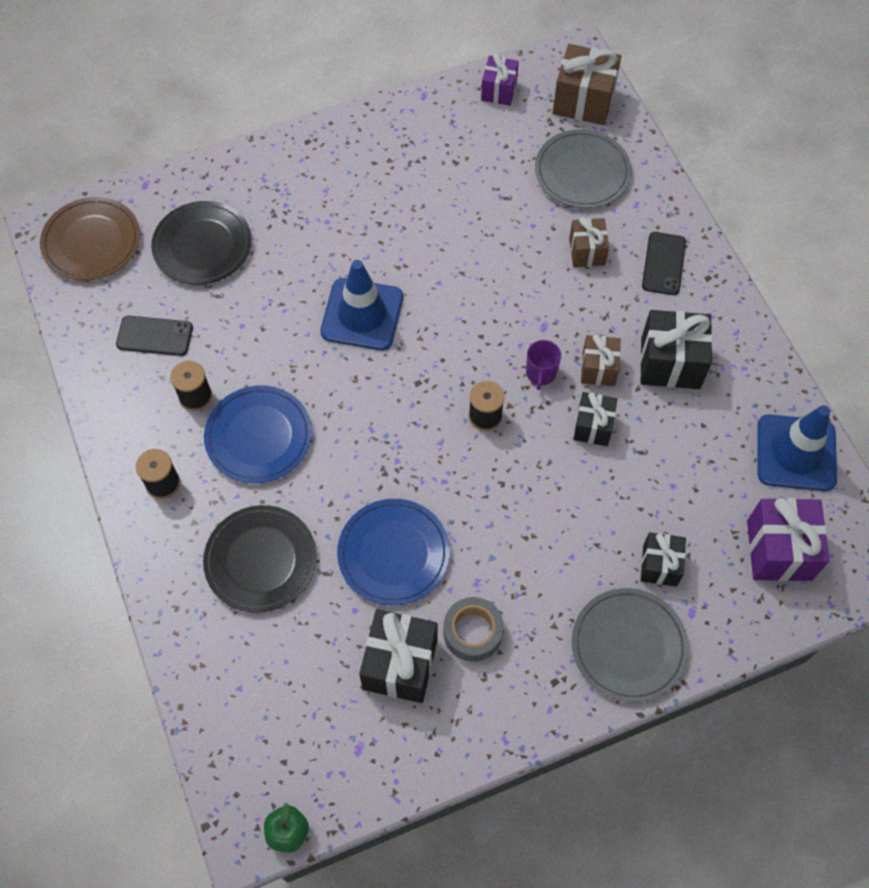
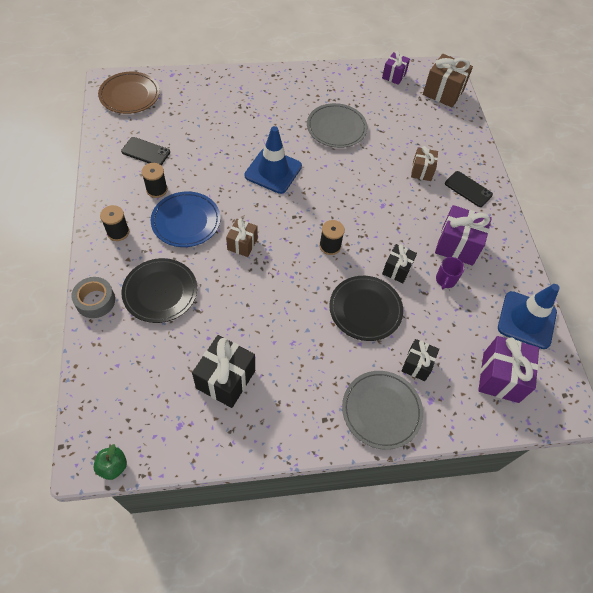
camera: 10 degrees right, 5 degrees down
(202, 246) = (192, 112): black plate -> black plate (365, 309)
(393, 553) = (245, 310): blue plate -> none
(472, 632) = (280, 372): grey tape -> grey tape (95, 301)
(541, 373) = (373, 230): purple mug -> purple mug (445, 280)
(582, 172) = (431, 128): grey plate -> grey plate (336, 128)
(598, 369) = (410, 237): brown gift -> brown gift (242, 244)
(663, 264) = (468, 189): black phone -> black phone turned 75 degrees counterclockwise
(670, 363) = (457, 245): black gift -> purple gift

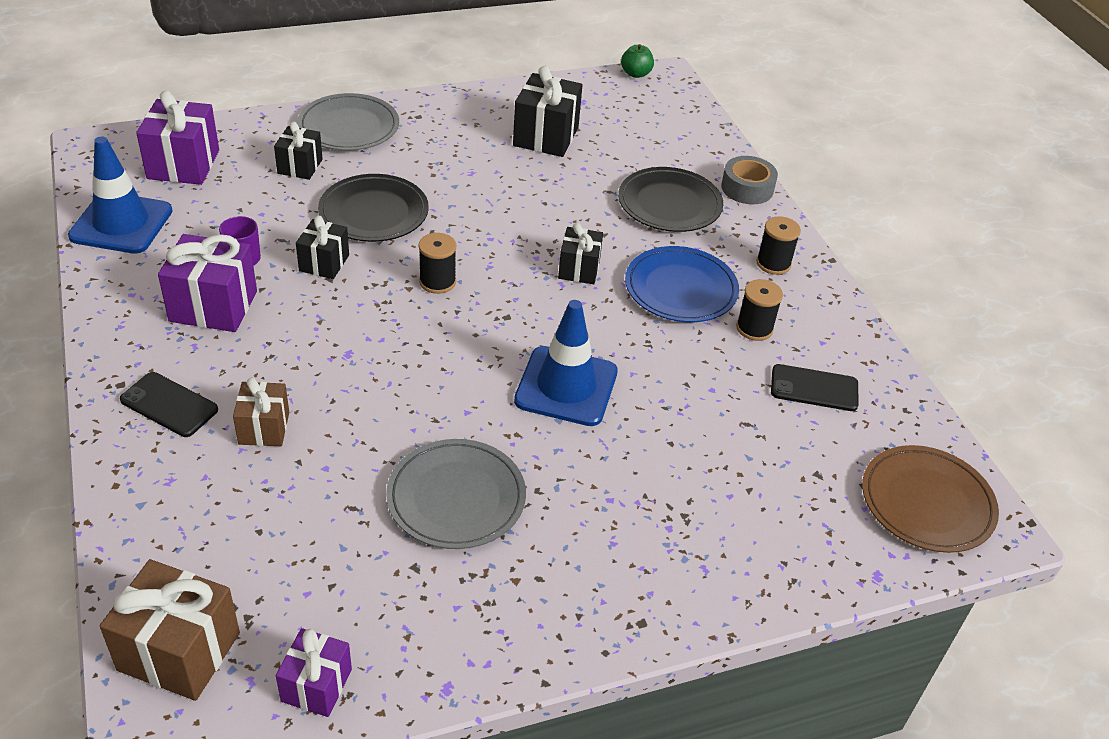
camera: 170 degrees right, 15 degrees down
(242, 244) = (579, 269): brown gift -> black gift

